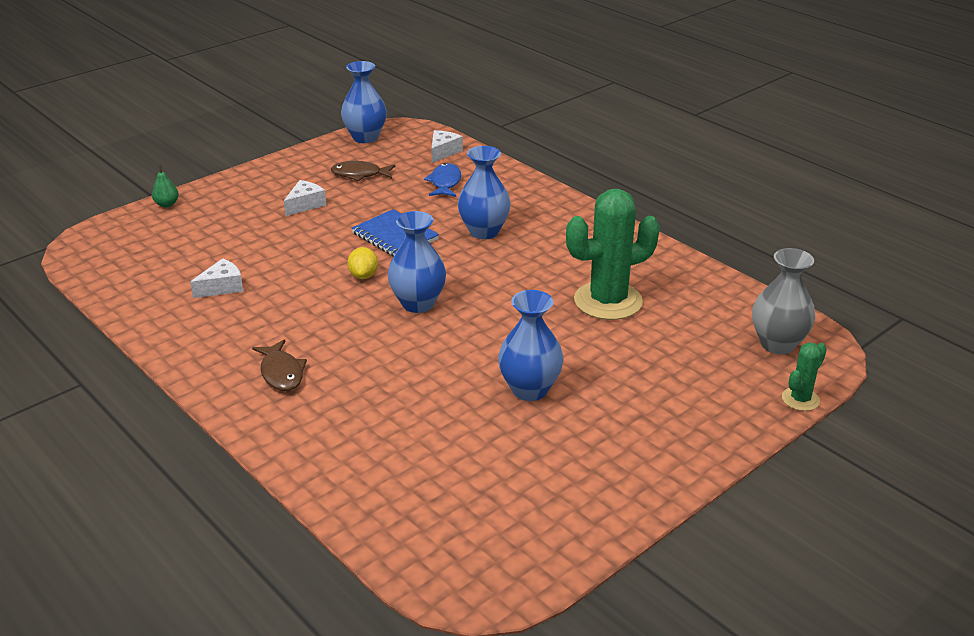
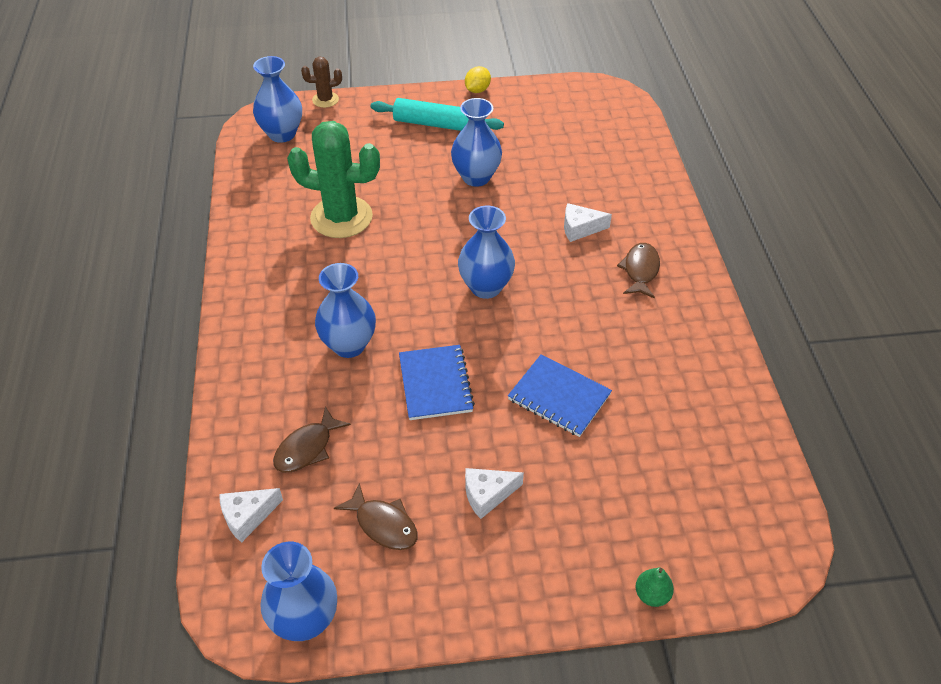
camera: 145 degrees left, 15 degrees up
(222, 287) = (646, 396): white cheese -> white cheese (580, 228)
(293, 262) = (559, 397): none -> blue notebook
(363, 275) = (506, 344): yellow lemon -> yellow lemon (477, 90)
(445, 183) = (307, 448): blue fish -> brown fish
(643, 429) = (437, 124): none -> turquoise rolling pin
(777, 344) = (282, 134): grey vase -> blue vase
(800, 399) = (325, 100): green cactus -> brown cactus

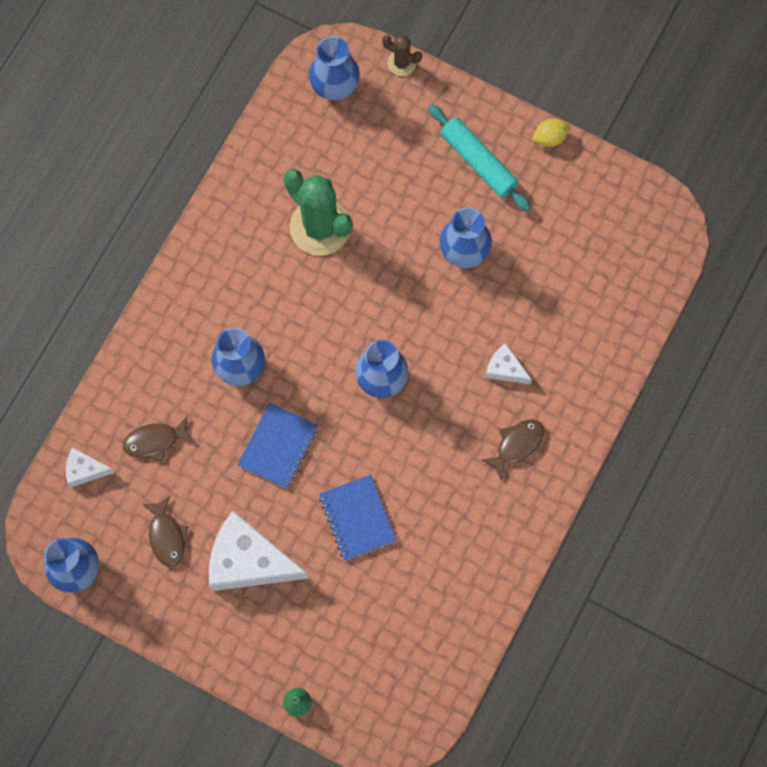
camera: 35 degrees right, 25 degrees up
(487, 495) = (249, 561): white cheese -> white cheese, size x2.05

